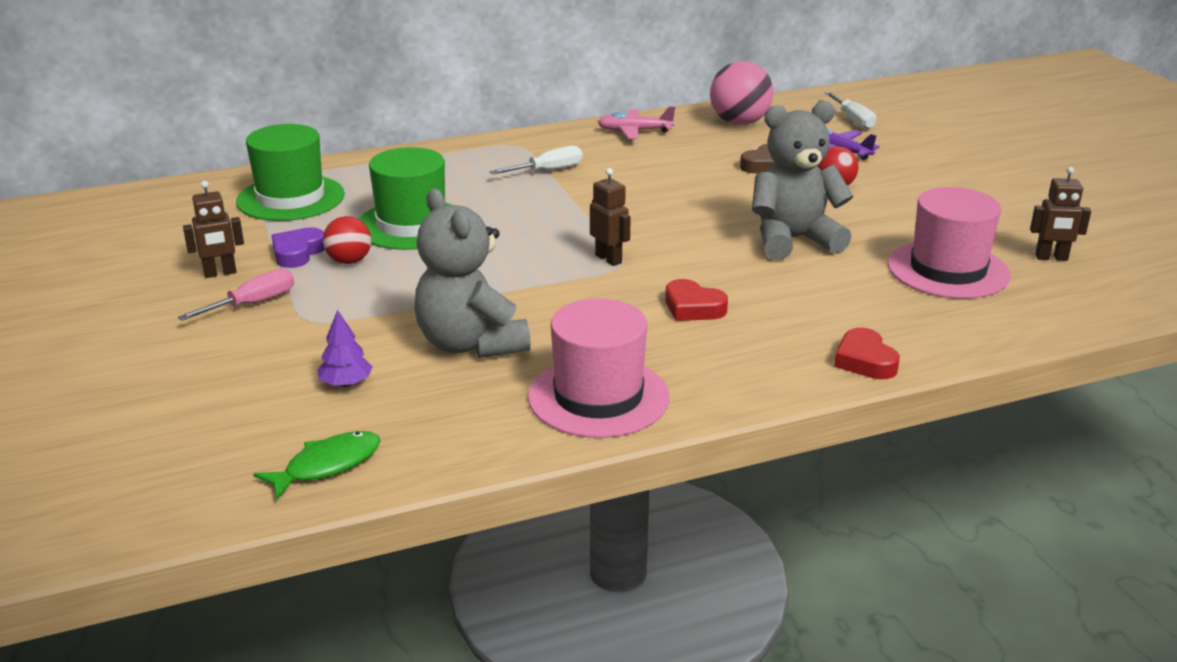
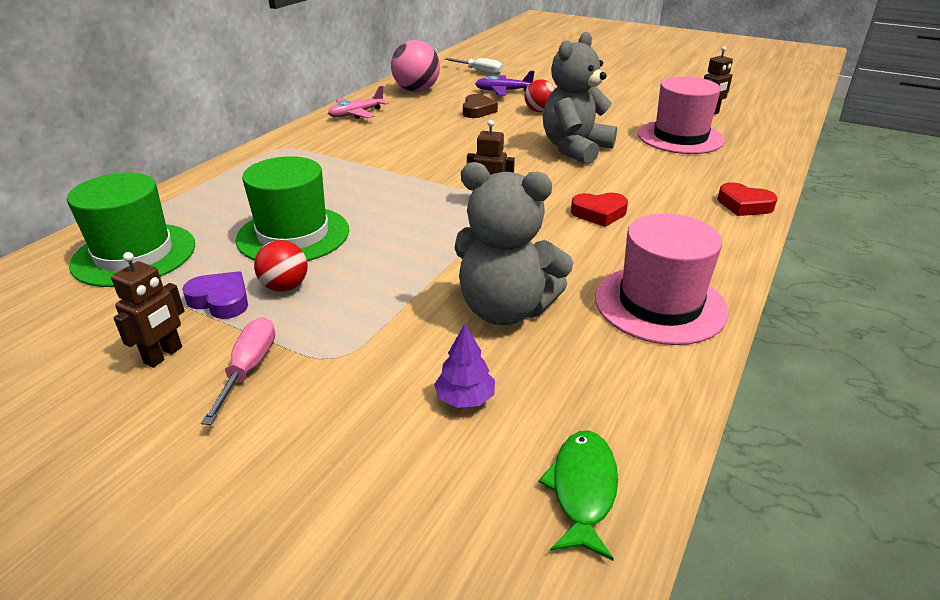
camera: 40 degrees left, 5 degrees up
(297, 253) = (220, 300): purple heart -> purple heart turned 135 degrees clockwise
(547, 171) = (338, 158): white screwdriver -> none

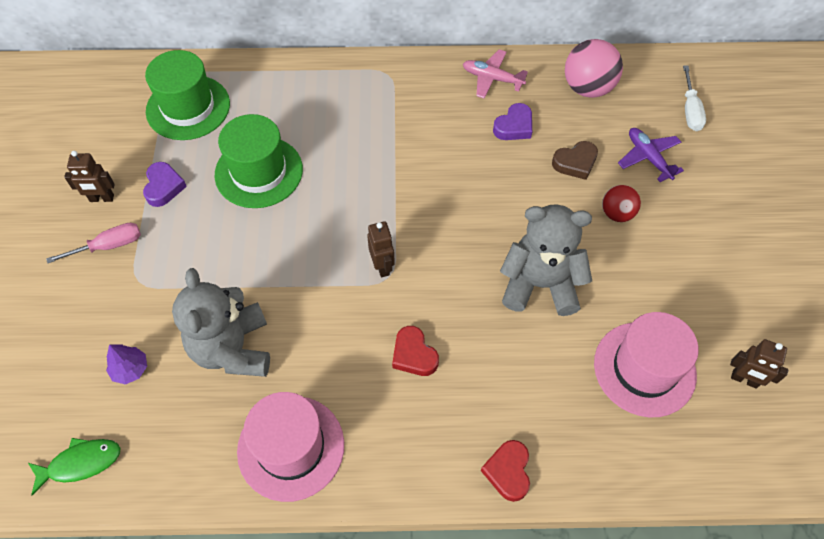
camera: 60 degrees right, 25 degrees up
(285, 287) = (195, 209): red ball -> none
(414, 119) = (514, 126): none -> purple heart

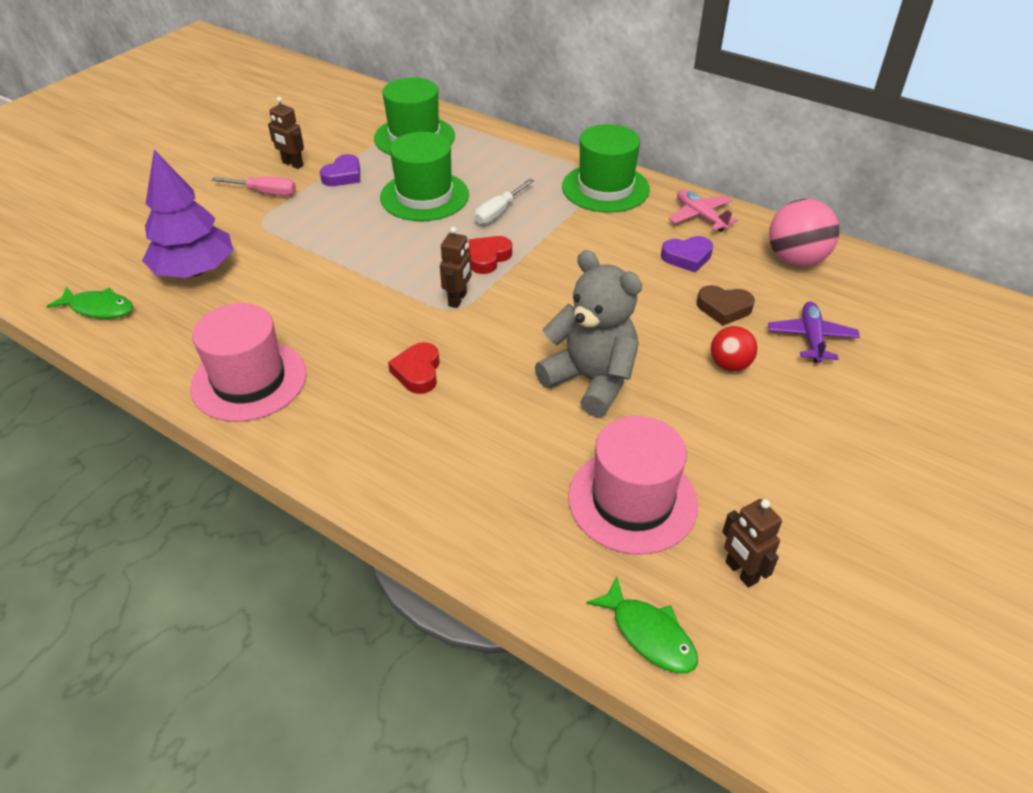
camera: 35 degrees right, 15 degrees down
(130, 369) = (195, 271): purple tree -> purple tree, size x2.22
(233, 349) = (279, 295): grey teddy bear -> none
(399, 85) = (605, 188): none -> green hat
(508, 471) = (408, 503): red heart -> red heart (488, 258)
(690, 110) = (900, 321): white screwdriver -> white screwdriver (499, 212)
(730, 462) = (649, 634): none -> green fish

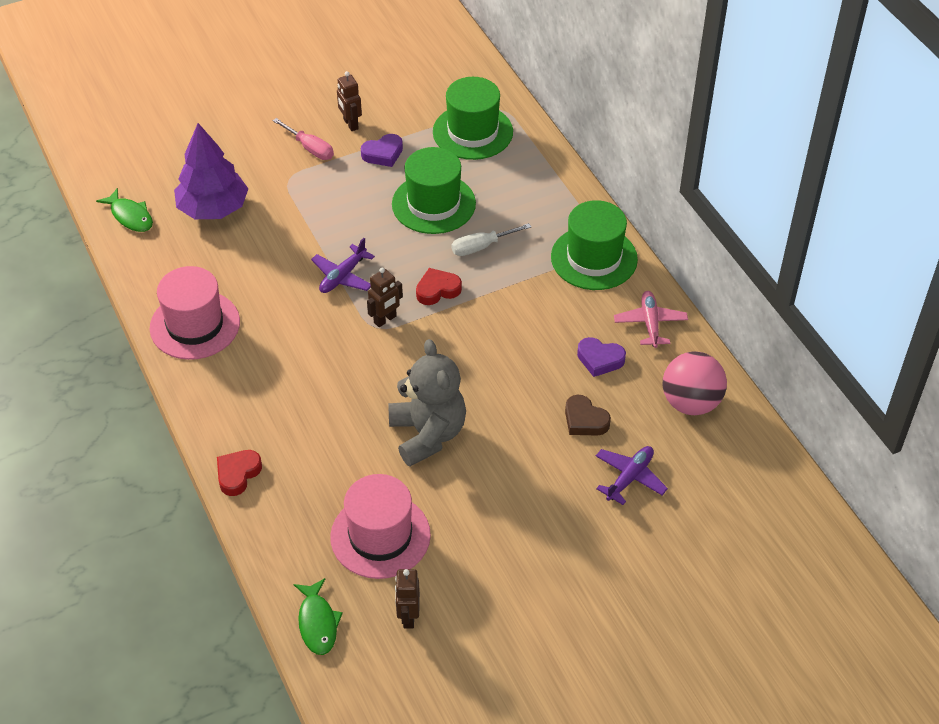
camera: 30 degrees right, 5 degrees up
(383, 279) = (343, 276): none -> purple plane
(418, 372) = (311, 370): red heart -> red heart (238, 474)
(729, 365) = (542, 470): red ball -> none

